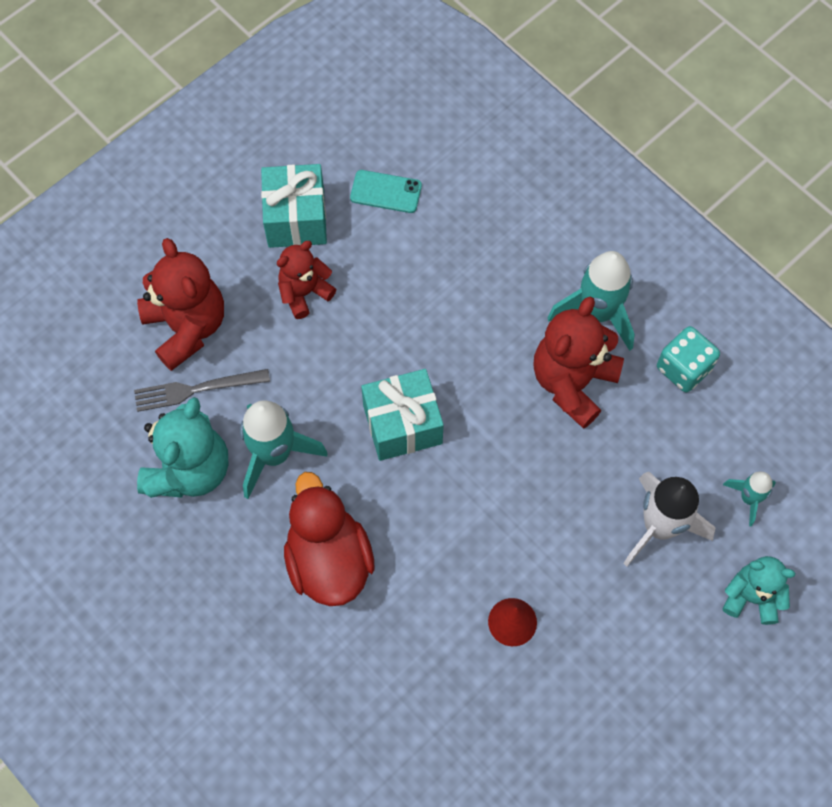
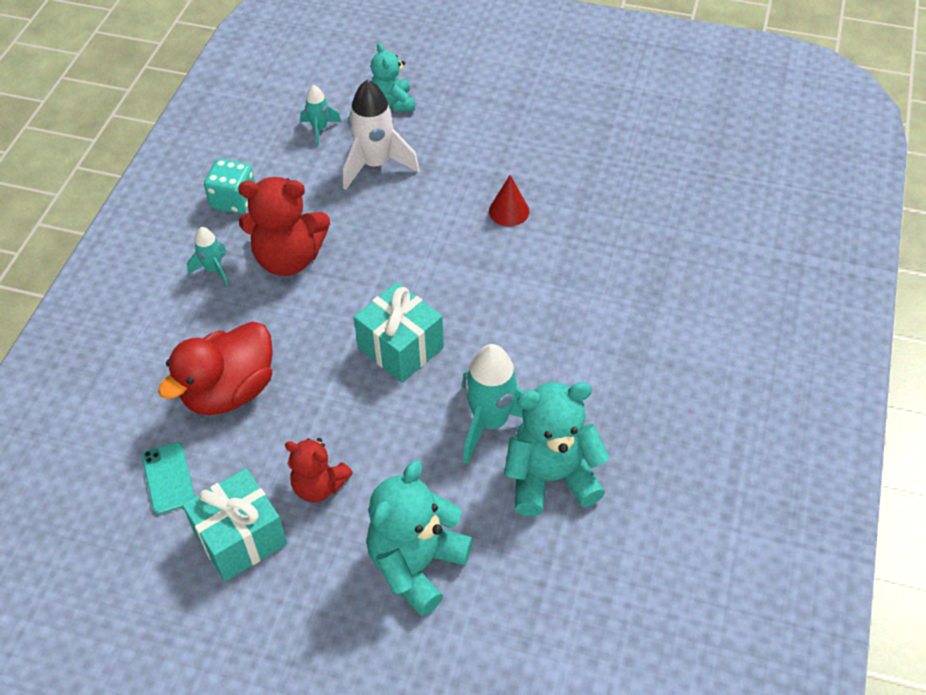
camera: 120 degrees left, 15 degrees down
(187, 327) = (417, 564): red teddy bear -> turquoise teddy bear
(196, 389) = (474, 517): grey fork -> none
(329, 560) = (550, 338): red duck -> red duck (229, 391)
(597, 313) = (213, 270): turquoise rocket -> turquoise rocket, size x0.54

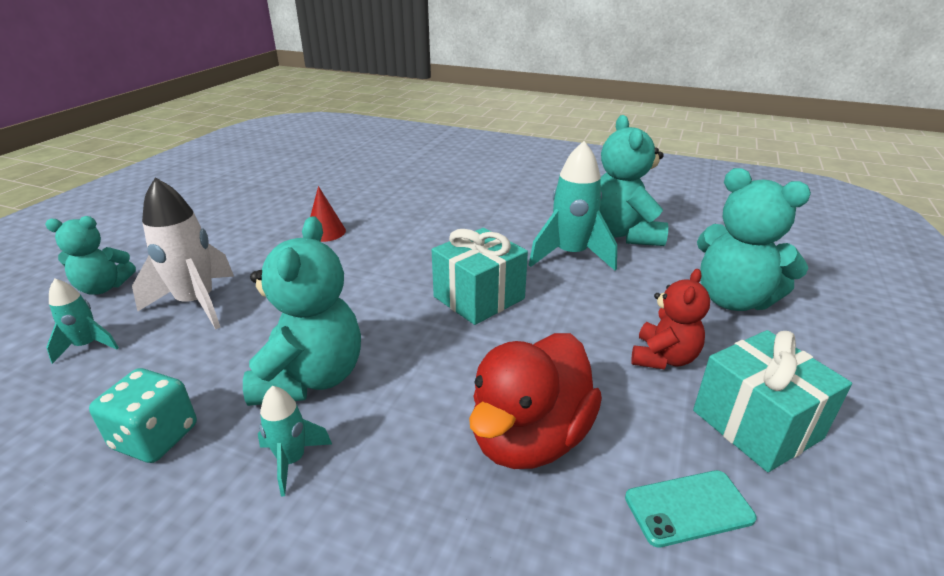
camera: 85 degrees left, 20 degrees down
(229, 391) = (530, 437): red duck -> red duck turned 75 degrees clockwise
(289, 258) = (311, 378): red teddy bear -> turquoise teddy bear

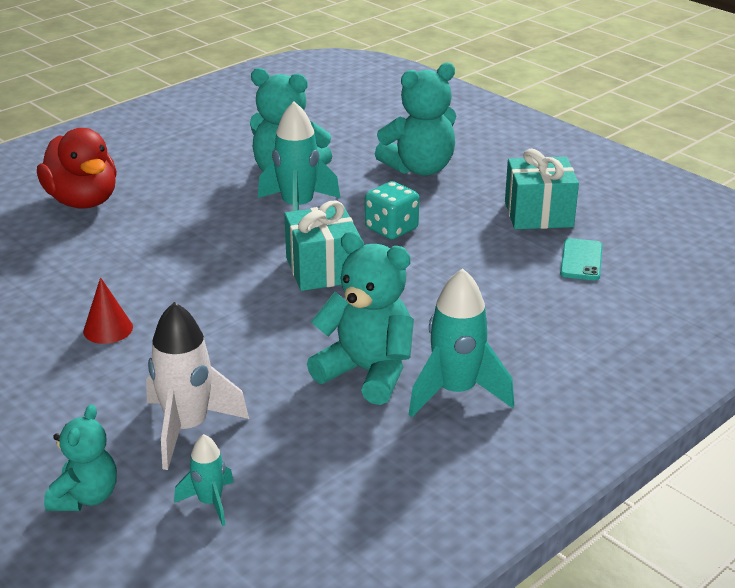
camera: 65 degrees left, 0 degrees up
(155, 437) = (386, 456): turquoise dice -> turquoise dice (391, 229)
(292, 460) = (455, 392): turquoise rocket -> turquoise rocket, size x1.85
(530, 437) = (497, 293): red duck -> red duck (83, 201)
(663, 358) = (460, 219): red teddy bear -> none

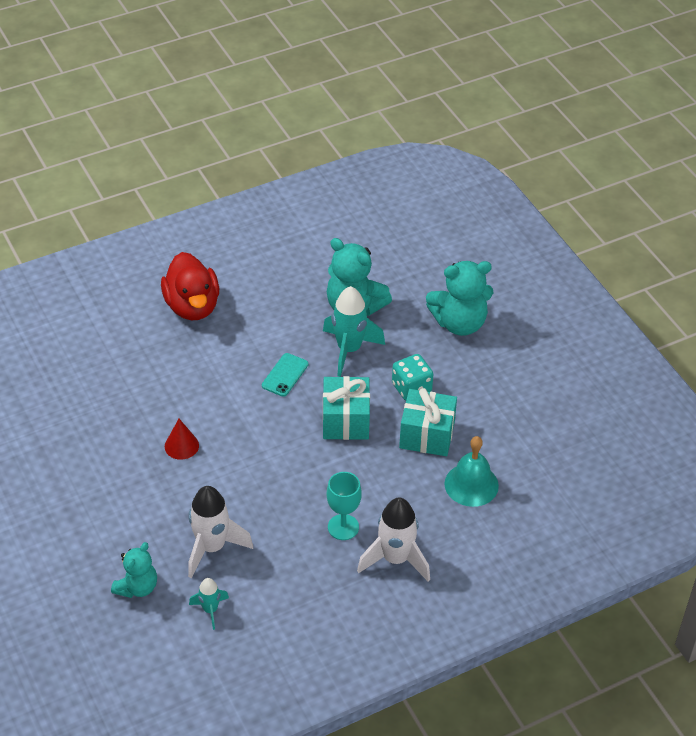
camera: 15 degrees right, 15 degrees up
(367, 372) = (343, 527): turquoise teddy bear -> turquoise goblet
(455, 392) = (395, 559): turquoise rocket -> white rocket
(514, 301) = (471, 484): none -> turquoise bell
(538, 214) = (530, 397): turquoise gift -> turquoise gift (427, 435)
(581, 260) = (540, 454): turquoise phone -> turquoise phone (285, 375)

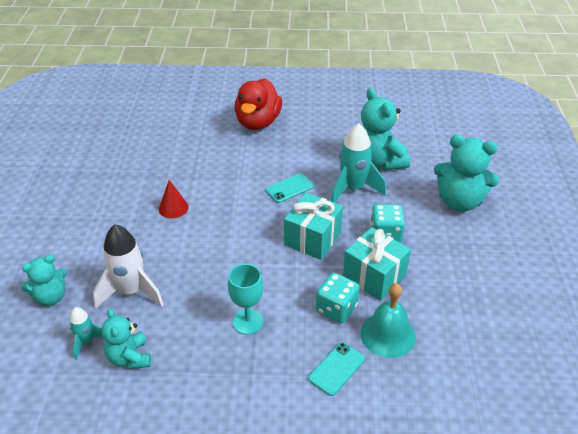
camera: 30 degrees right, 5 degrees down
(262, 605) = (130, 357): none -> turquoise teddy bear
(395, 559) = (273, 370): white rocket -> none
(413, 480) = (336, 309): none -> turquoise dice
(447, 533) = (336, 368): none -> turquoise phone

